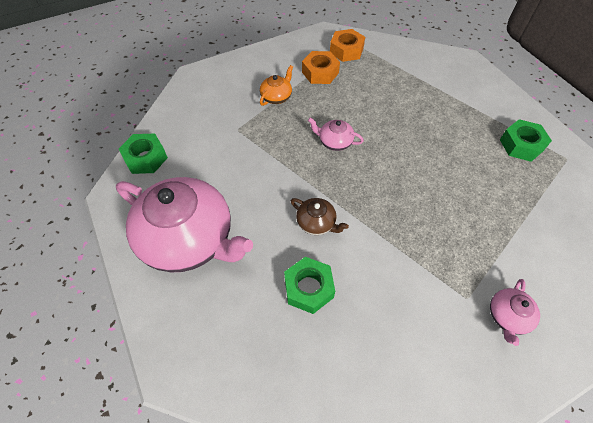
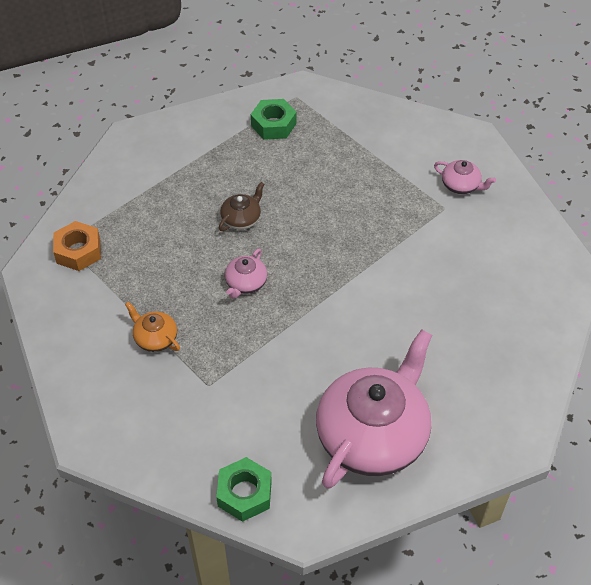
camera: 85 degrees left, 5 degrees down
(308, 288) = (434, 325): green nut -> none
(316, 223) = (359, 312): brown teapot -> brown teapot (241, 219)
(320, 72) = (117, 285): orange nut -> none

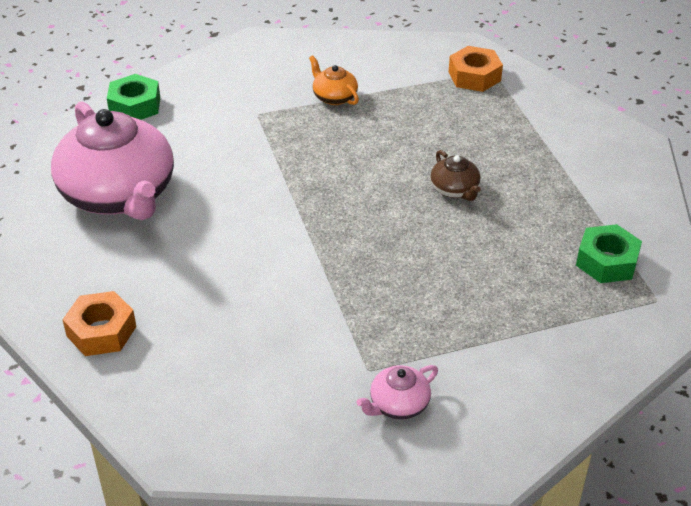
camera: 115 degrees right, 10 degrees down
(155, 338) = (334, 97): orange teapot -> orange teapot turned 105 degrees counterclockwise
(246, 283) = (361, 168): pink teapot -> none
(516, 364) = (101, 331): none -> orange nut

